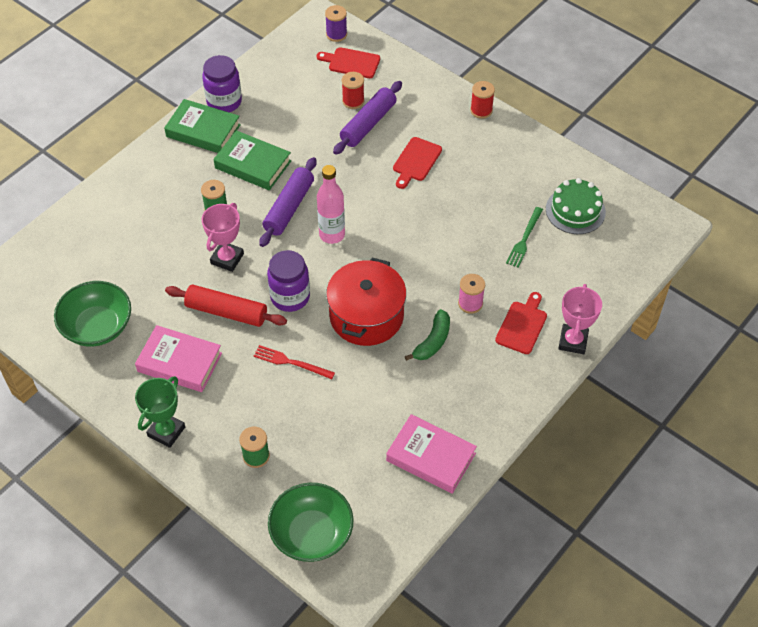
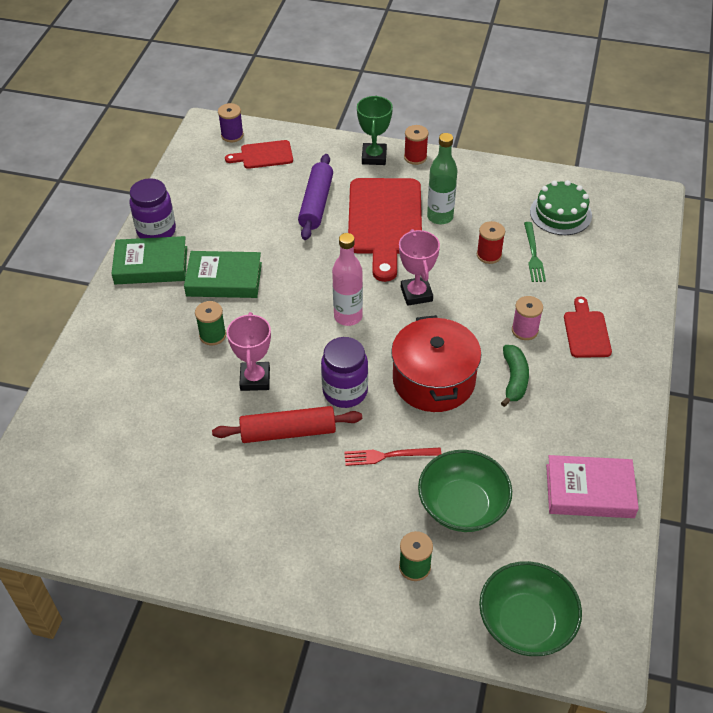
camera: 25 degrees left, 5 degrees down
(97, 327) = (154, 503): green bowl -> green bowl (462, 506)
(166, 431) = (301, 583): green trophy -> green trophy (374, 157)
(179, 362) = (270, 504): pink book -> none
(289, 208) = (288, 307): purple rolling pin -> none
(353, 101) = (288, 188): red spool -> red spool (489, 255)
(416, 161) = (385, 221): red cutting board -> red cutting board, size x1.99
(466, 174) = (440, 217): none -> green bottle
(573, 341) = (641, 328): pink trophy -> pink trophy (416, 294)

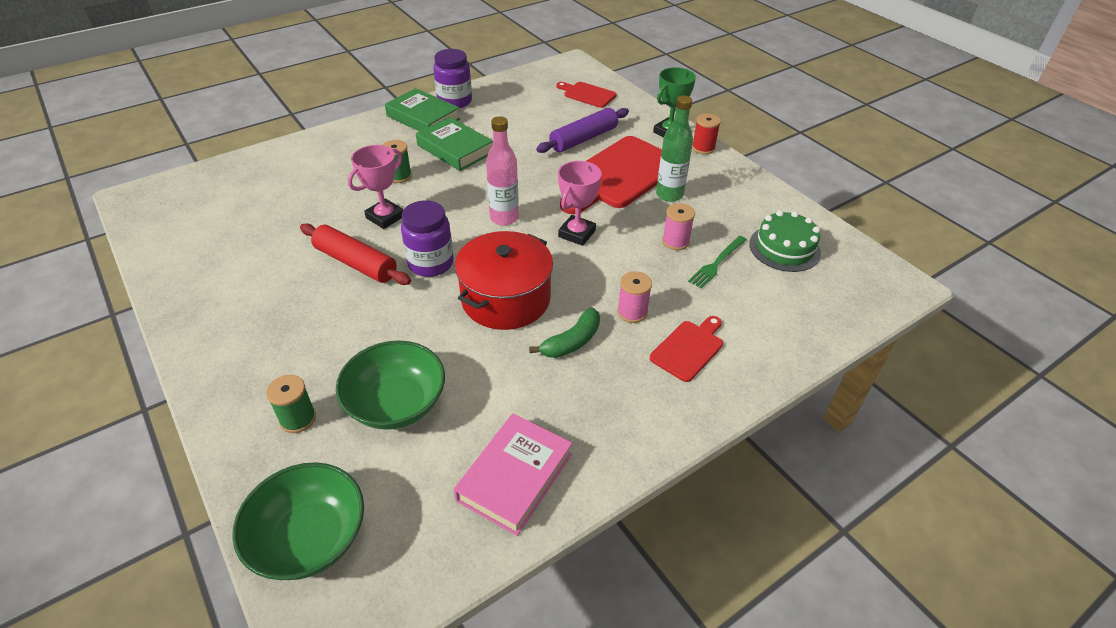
camera: 40 degrees right, 5 degrees down
(232, 135) = (582, 74): purple spool -> none
(388, 456) = (397, 326): red fork -> none
(489, 255) = (675, 241): red spool -> pink spool
(589, 491) = (515, 477): pink book -> pink book turned 75 degrees clockwise

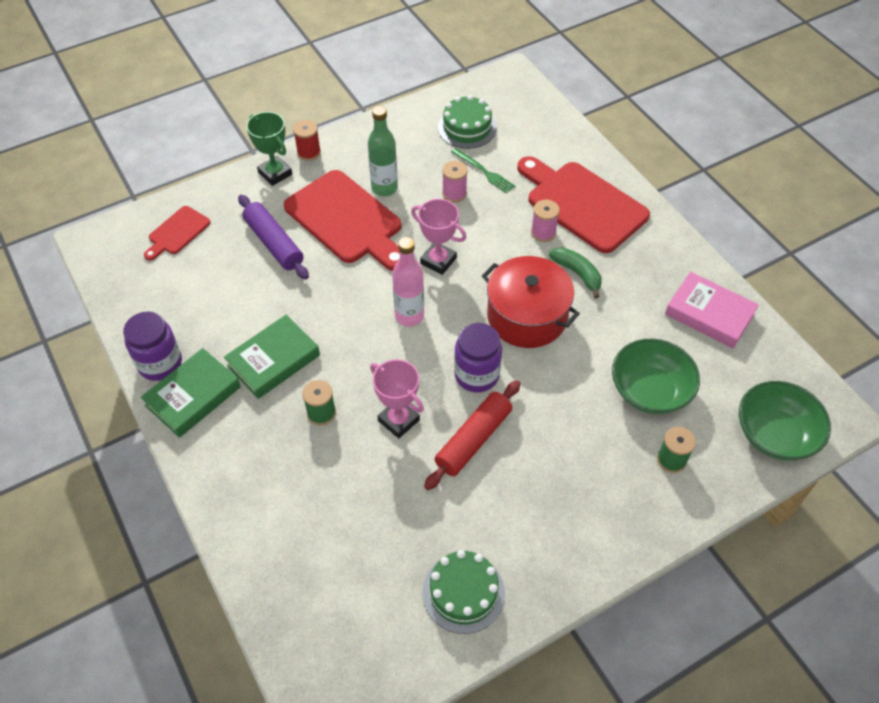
camera: 85 degrees left, 10 degrees up
(202, 260) = (463, 592): none -> green cake
(688, 348) = (582, 204): red cutting board -> red cutting board, size x1.99

